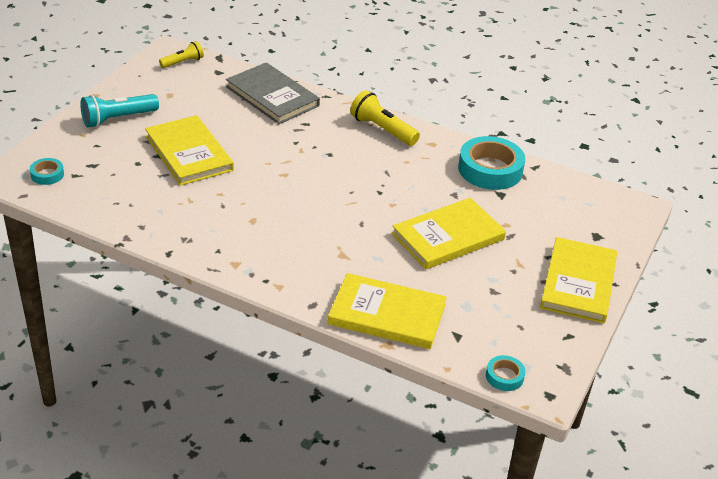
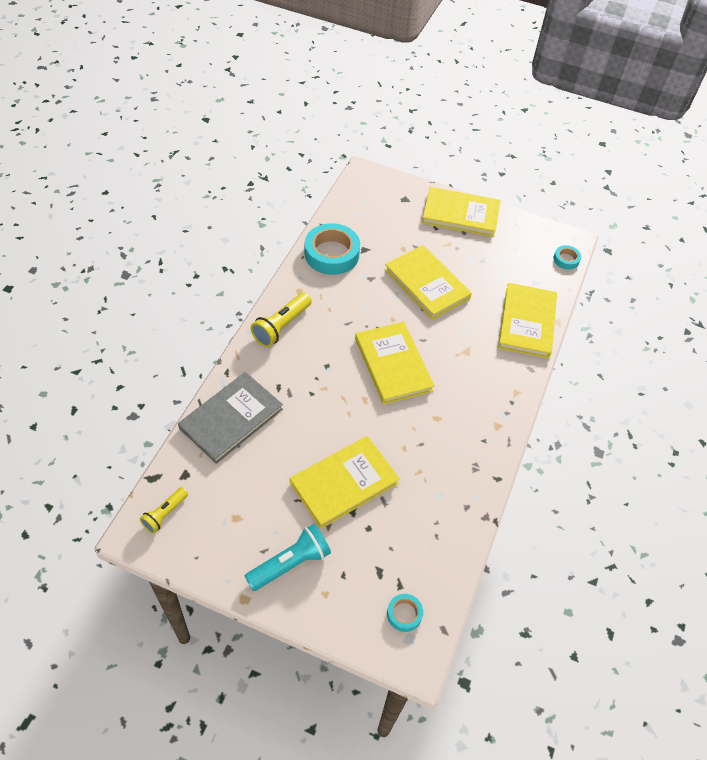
camera: 95 degrees left, 15 degrees up
(117, 119) = (290, 563): turquoise flashlight -> turquoise flashlight turned 90 degrees counterclockwise
(183, 62) = (165, 514): yellow flashlight -> yellow flashlight turned 105 degrees counterclockwise
(327, 197) = (393, 364): none -> yellow book

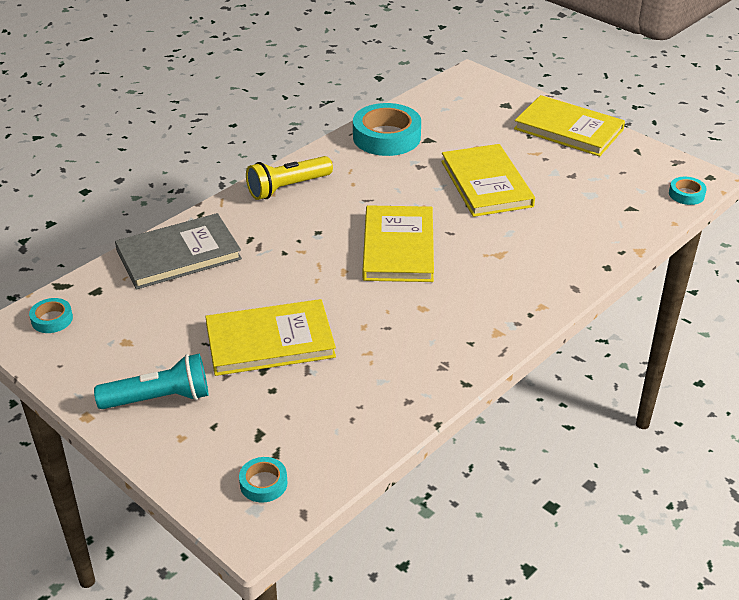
camera: 25 degrees right, 15 degrees down
(165, 514) = (52, 319): yellow flashlight -> turquoise tape
(527, 322) = (597, 243): yellow book -> none

